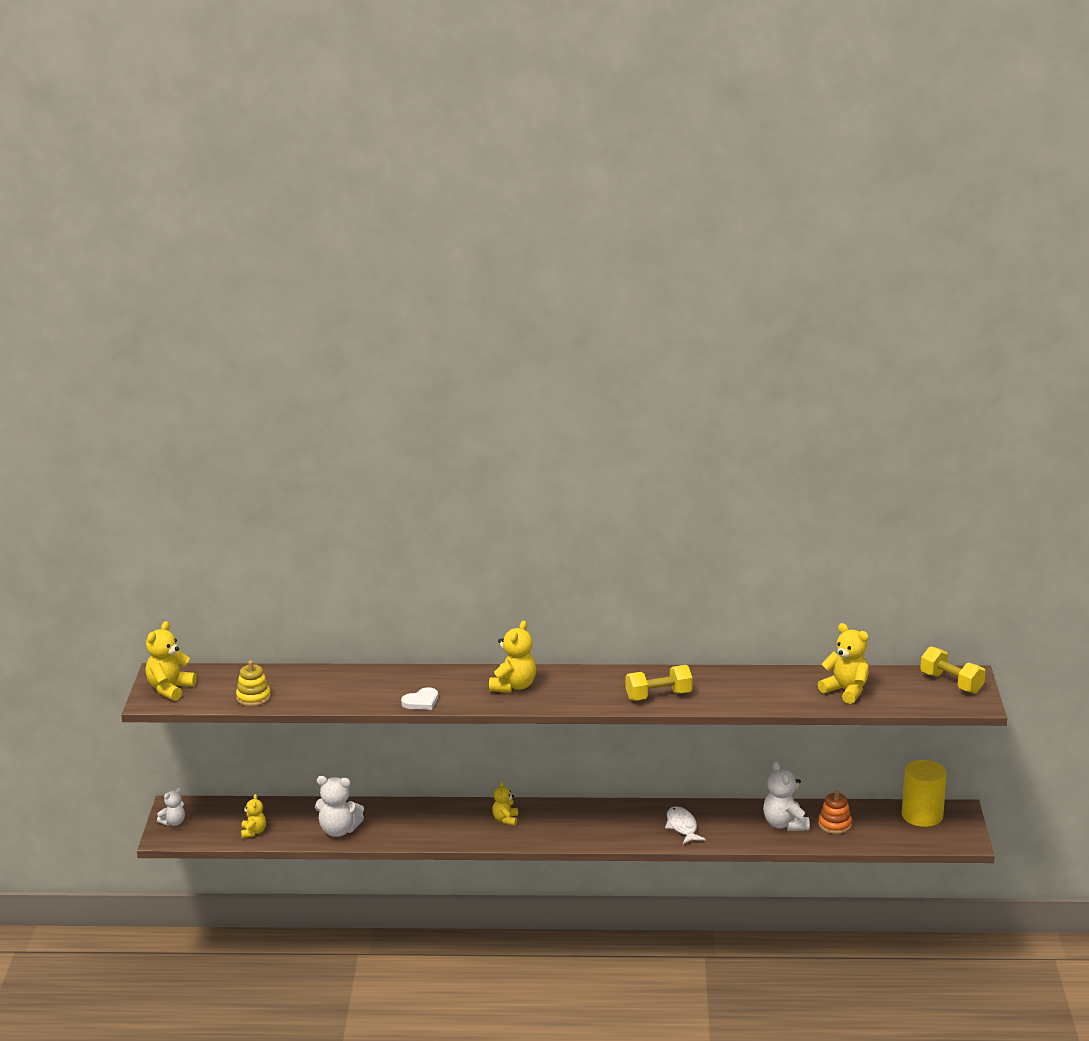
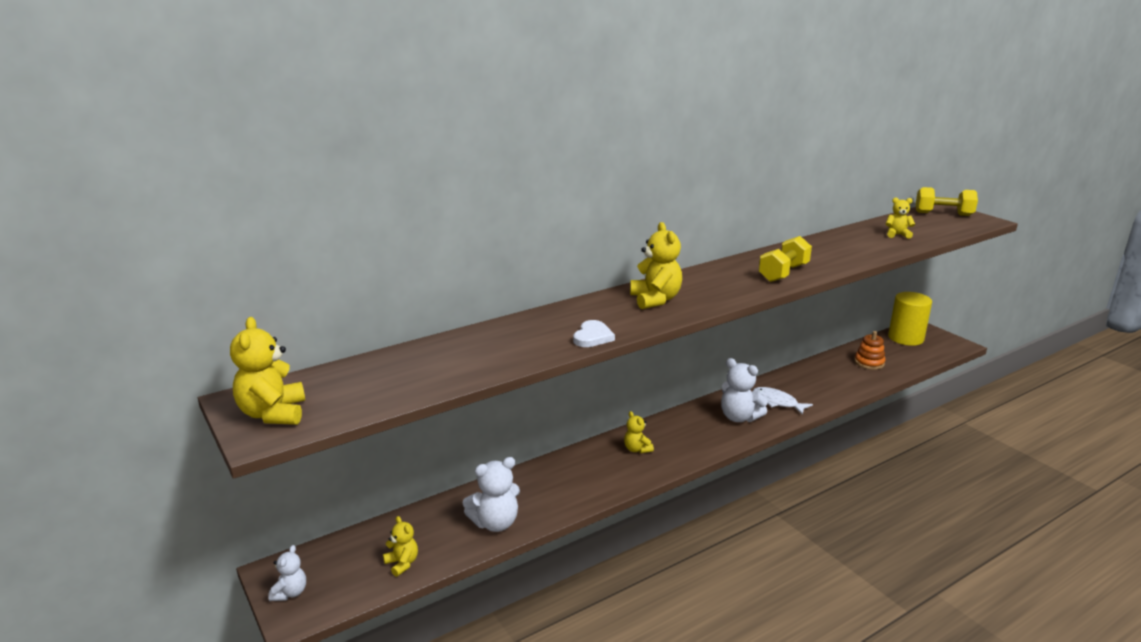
camera: 35 degrees left, 0 degrees up
(253, 698) = (399, 389): yellow stacking toy -> none
(784, 824) = (839, 374): white teddy bear -> white teddy bear (739, 417)
(846, 691) = (897, 235): yellow teddy bear -> yellow teddy bear, size x0.59

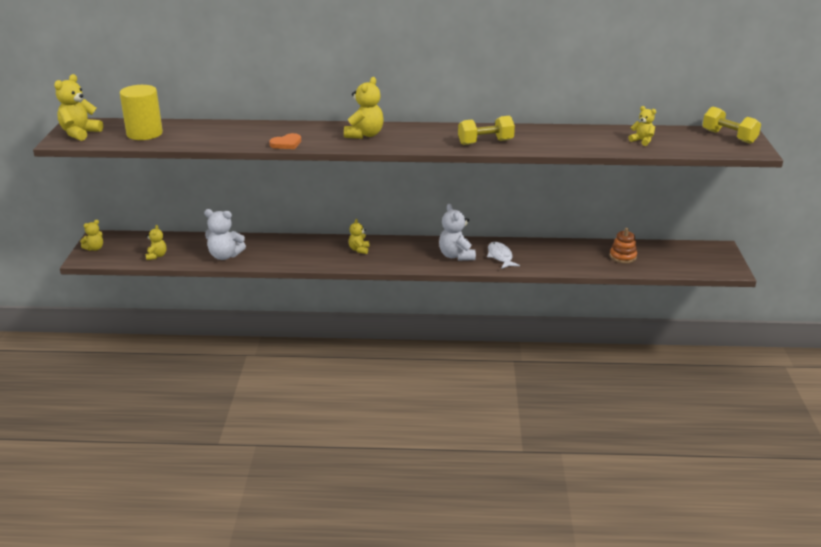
camera: 35 degrees right, 5 degrees up
(290, 593) = (94, 248): white teddy bear -> yellow teddy bear
(592, 337) = (286, 144): white heart -> orange heart
(905, 338) = (691, 251): yellow cylinder -> yellow cylinder (144, 134)

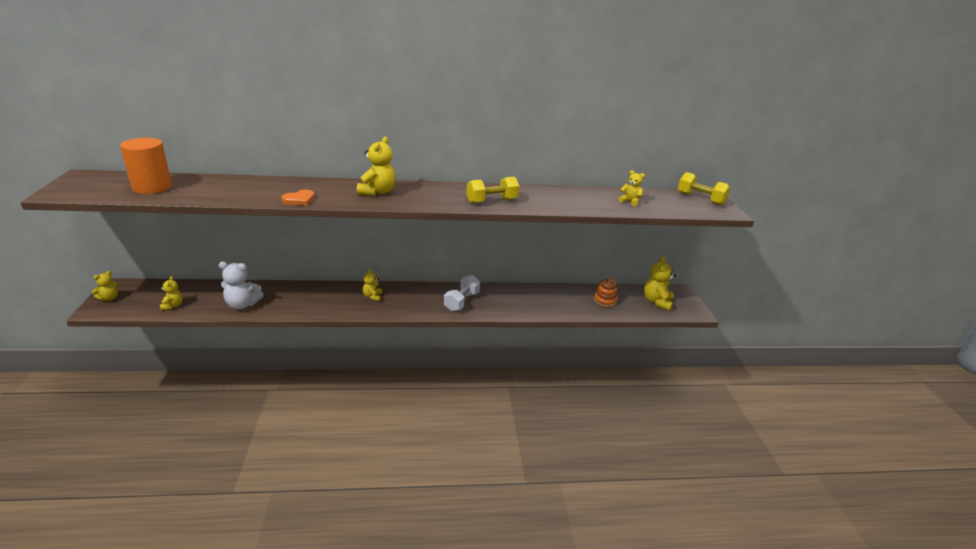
camera: 10 degrees left, 0 degrees up
(80, 133) = (81, 186): yellow teddy bear -> yellow teddy bear (657, 302)
(144, 134) = (152, 187): yellow cylinder -> orange cylinder
(456, 256) = (461, 301): white teddy bear -> white dumbbell
(500, 256) = (500, 302): white fish -> none

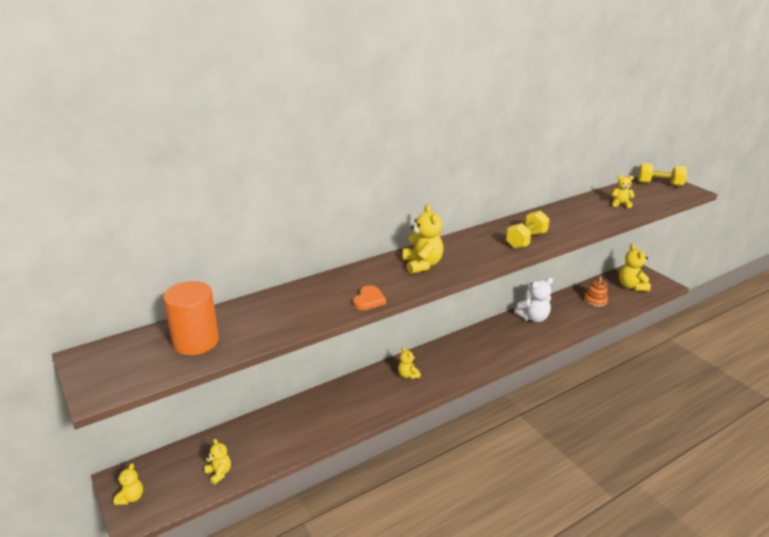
camera: 25 degrees left, 0 degrees up
(242, 304) = (293, 439): white teddy bear -> white teddy bear (533, 318)
(461, 301) = (489, 348): white dumbbell -> none

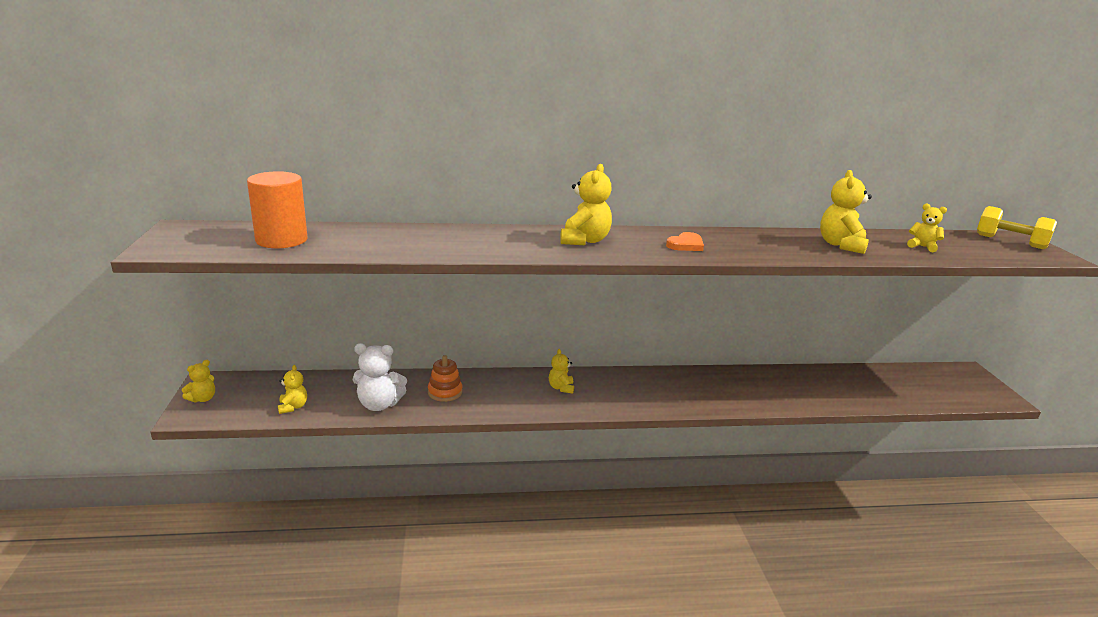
camera: 25 degrees right, 5 degrees down
(369, 300) = (487, 252): orange heart -> orange heart (686, 245)
(526, 240) = (742, 249): yellow dumbbell -> none
(533, 318) = (768, 380): white teddy bear -> white teddy bear (379, 404)
(595, 300) = (875, 386): orange stacking toy -> orange stacking toy (445, 392)
(631, 286) = (944, 386): yellow teddy bear -> yellow teddy bear (841, 245)

